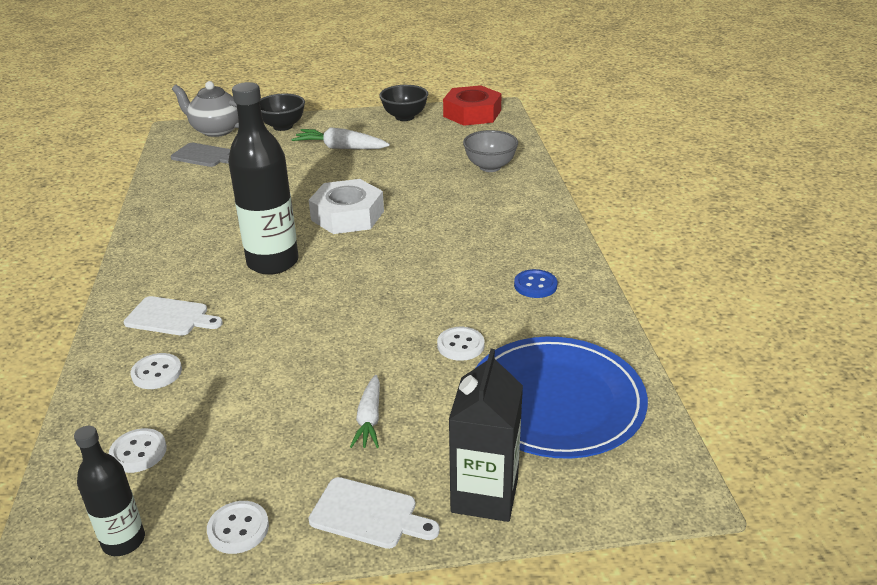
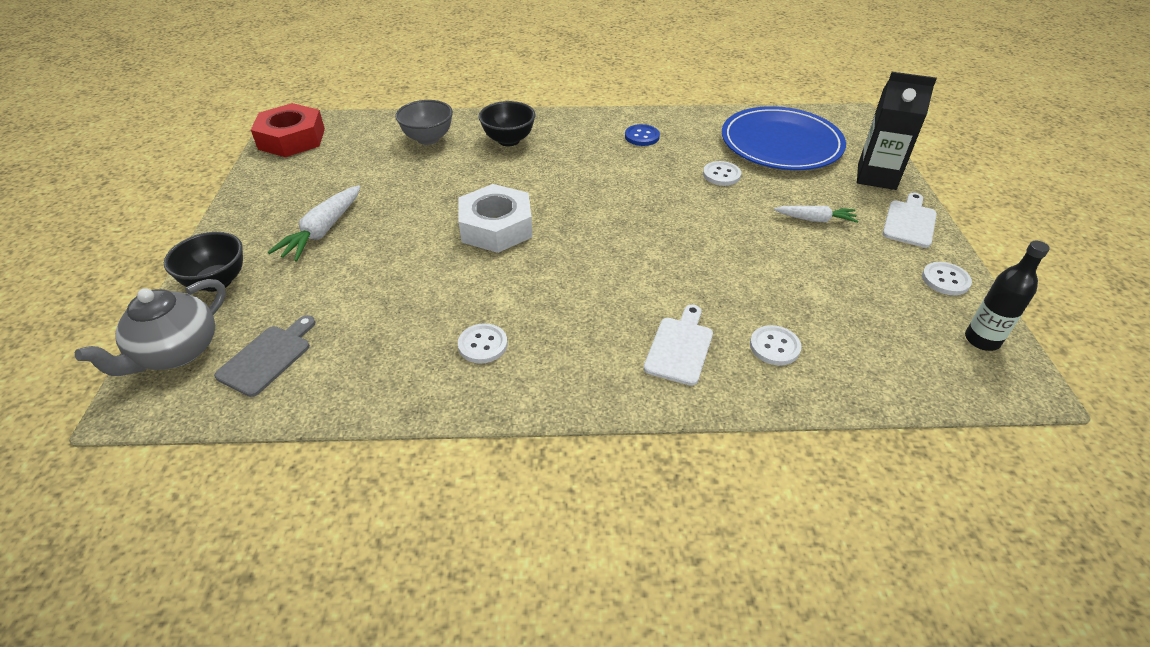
camera: 85 degrees left, 10 degrees up
(138, 452) = (885, 345): white button -> white button (483, 345)
(273, 262) = (581, 277): black bottle -> none
(404, 117) = (265, 182): black bowl -> black bowl (509, 140)

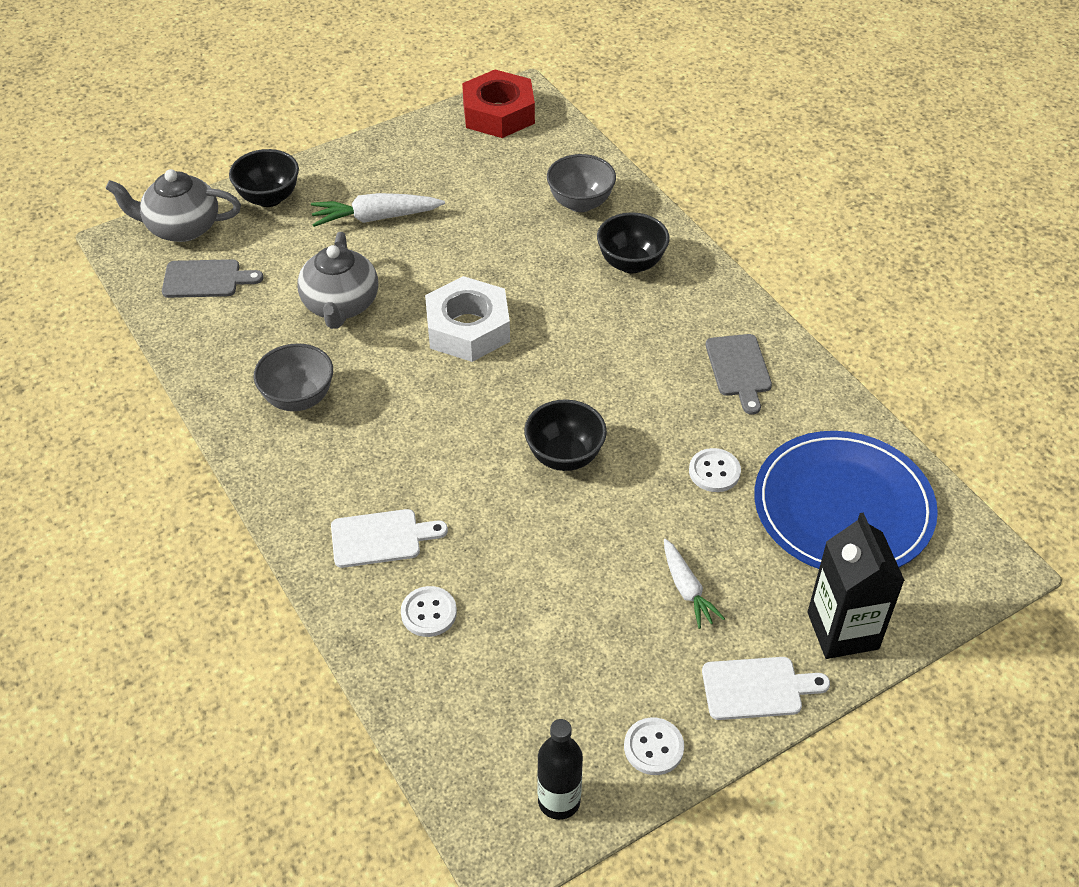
camera: 60 degrees right, 5 degrees up
(399, 283) = (340, 305): none -> grey teapot
(483, 345) = (298, 398): white button -> grey bowl
(642, 136) = (739, 369): blue button -> grey cutting board
(662, 227) = (564, 456): none -> black bowl

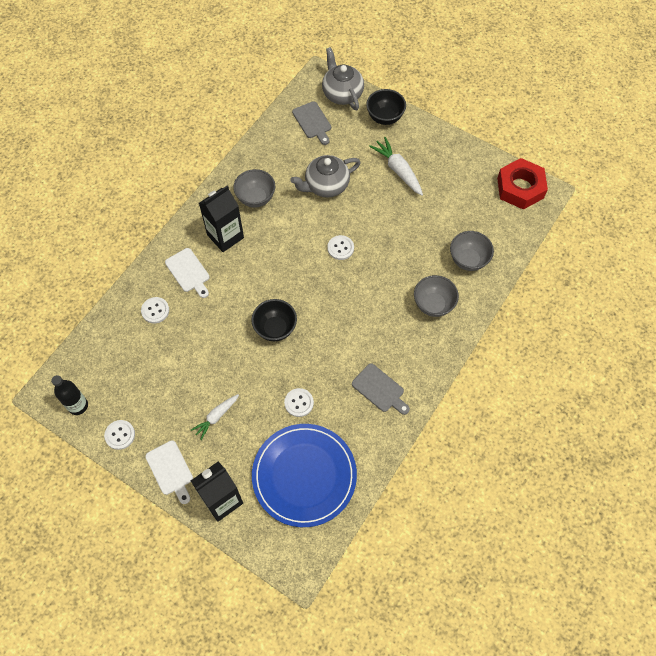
camera: 65 degrees right, 15 degrees up
(344, 463) = (225, 236): none -> black carton
(468, 328) = (340, 248): white nut -> white button
(631, 263) = (433, 305): black bowl -> grey bowl
(739, 369) = (380, 389): grey cutting board -> grey cutting board turned 105 degrees counterclockwise

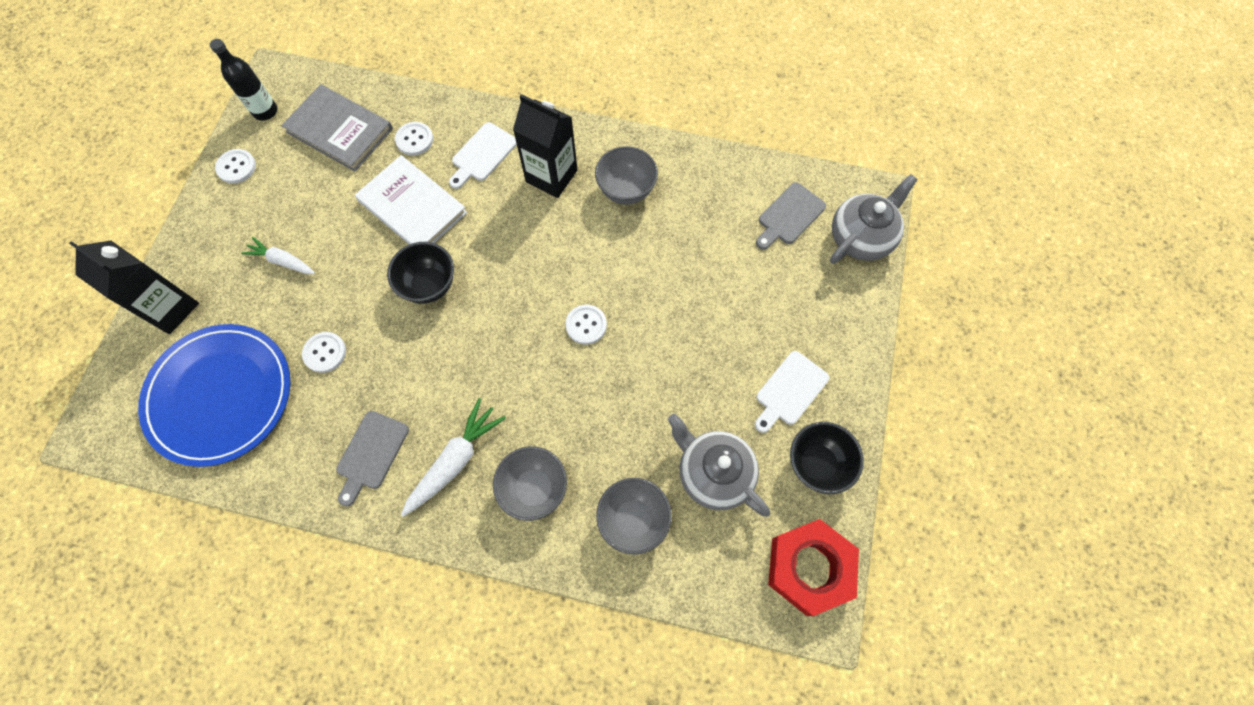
camera: 70 degrees right, 5 degrees up
(122, 357) = (339, 130): none -> grey book
(170, 470) = (200, 237): white cutting board -> white cutting board (789, 391)
(210, 324) = (412, 207): none -> white book
(326, 185) = (685, 271): grey teapot -> grey teapot (713, 473)
(385, 117) = (847, 311): black bowl -> black bowl (817, 464)
(398, 170) = (757, 361): white carrot -> white carrot (455, 460)

